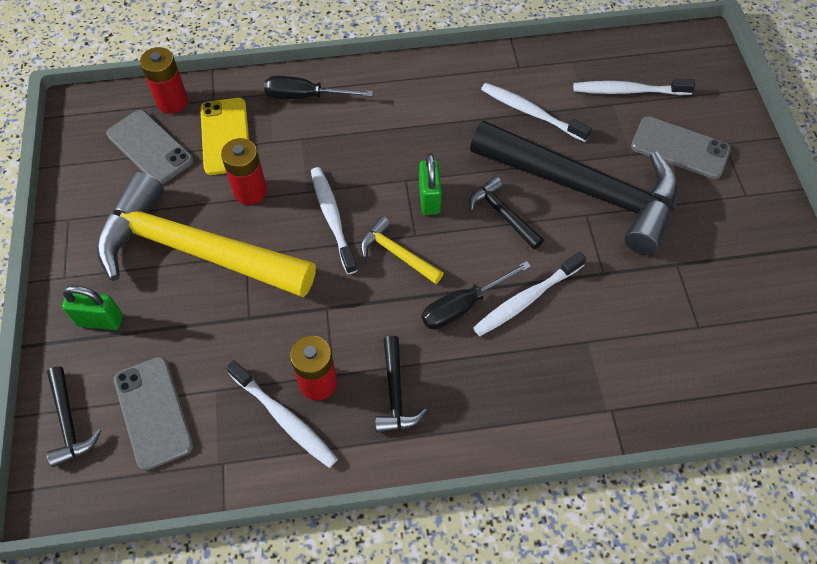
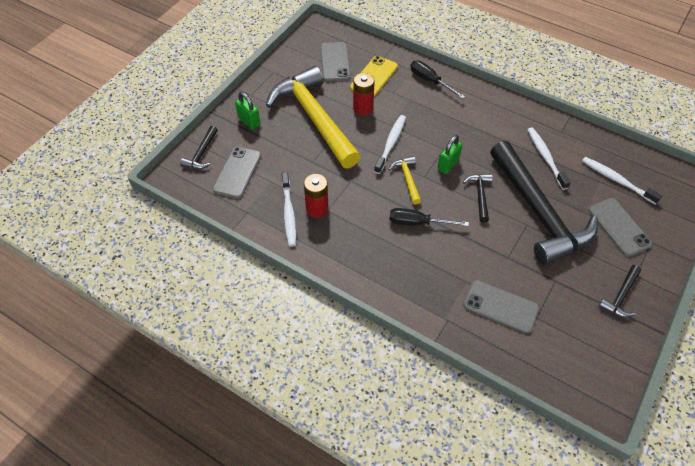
camera: 40 degrees right, 5 degrees down
(172, 102) = (363, 47): red battery -> none
(395, 393) = (348, 237): black hammer -> black hammer (621, 296)
(526, 299) = (453, 241): white toothbrush -> none
(651, 344) = (500, 306): none -> grey phone

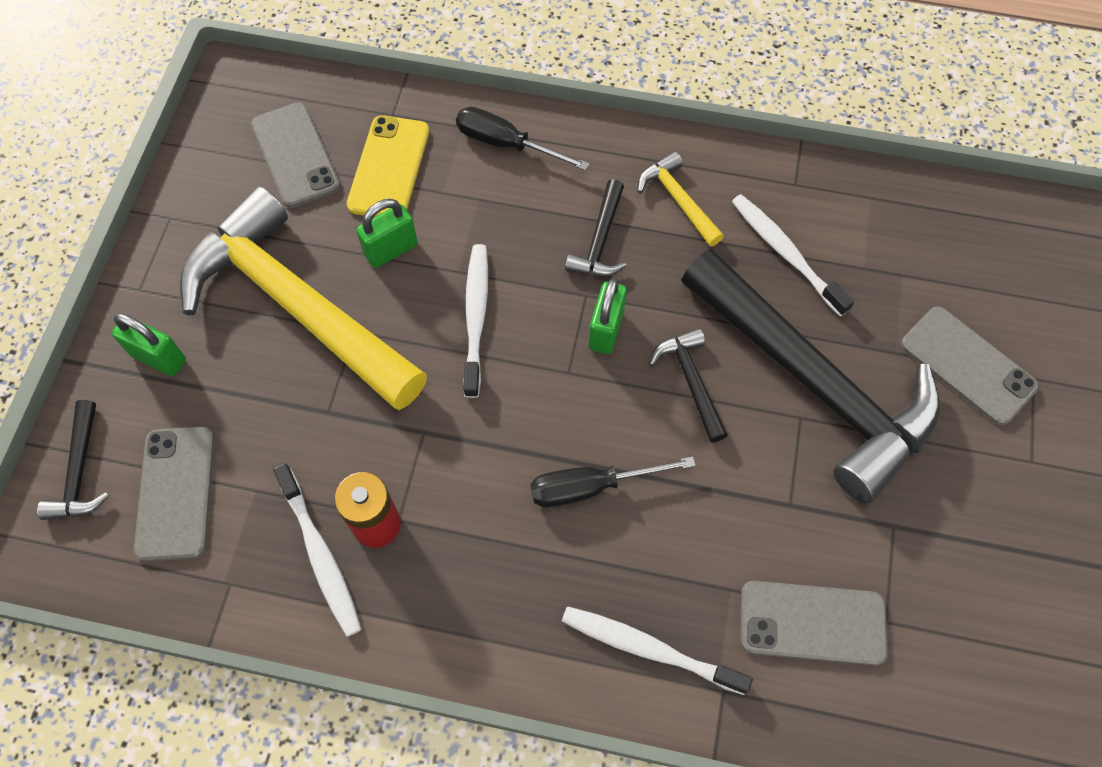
camera: 20 degrees left, 10 degrees up
(363, 108) = (391, 250): red battery -> green padlock
(407, 179) = (537, 390): yellow hammer -> yellow hammer (678, 200)
(616, 180) = (930, 262): white toothbrush -> white toothbrush (648, 648)
(621, 296) = (1020, 517): black hammer -> black hammer (600, 240)

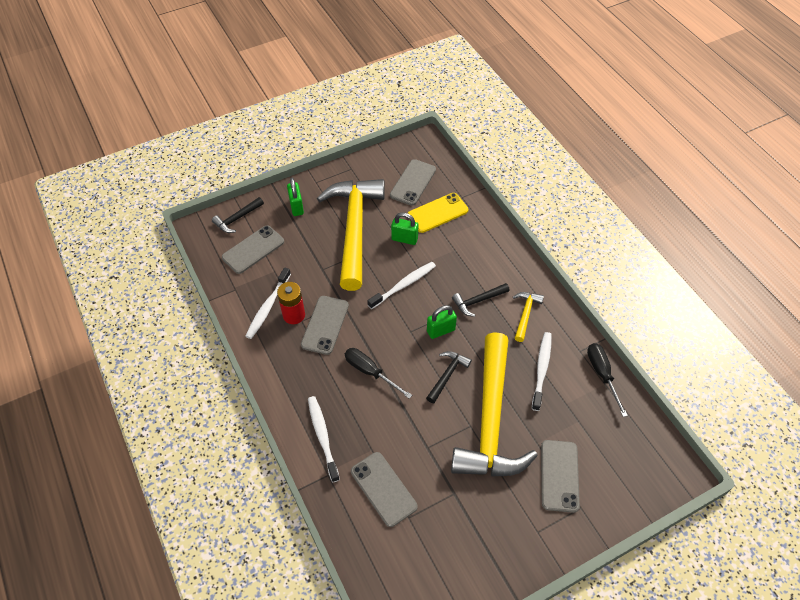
camera: 50 degrees right, 10 degrees down
(442, 489) = (325, 325): none -> grey phone
(506, 144) = (488, 240): black screwdriver -> black screwdriver (602, 374)
(813, 382) = (490, 420): black hammer -> yellow hammer

